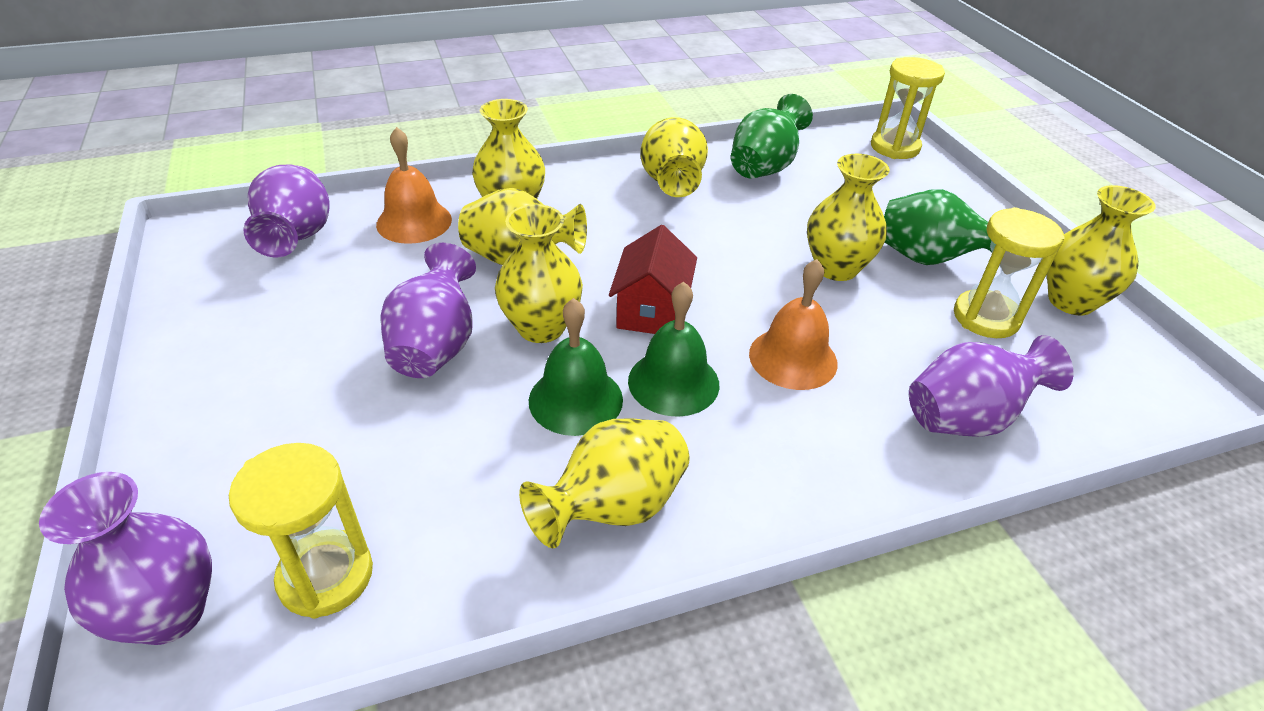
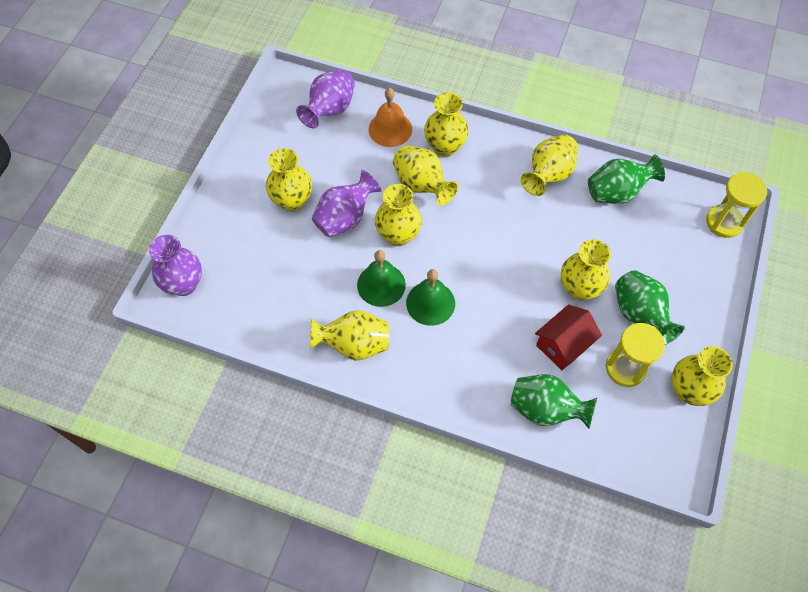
camera: 40 degrees right, 20 degrees up
(320, 367) = (292, 201): none -> yellow vase
(326, 576) = (237, 303): yellow hourglass -> none
(652, 310) = (457, 256): red house -> red house (563, 345)
(793, 358) = (498, 326): orange bell -> none
(967, 418) = (545, 409): purple vase -> green vase

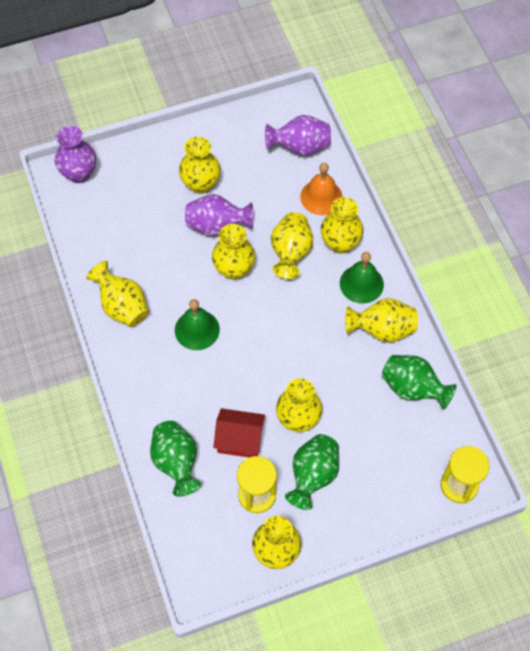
camera: 50 degrees right, 0 degrees up
(381, 285) = (184, 288): green bell -> green bell (361, 284)

